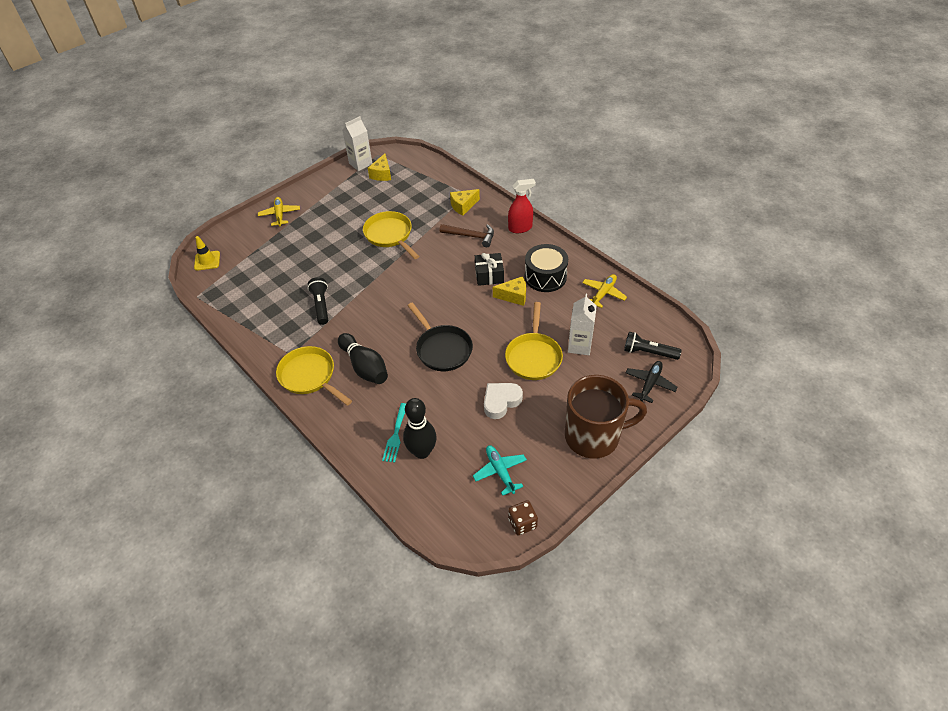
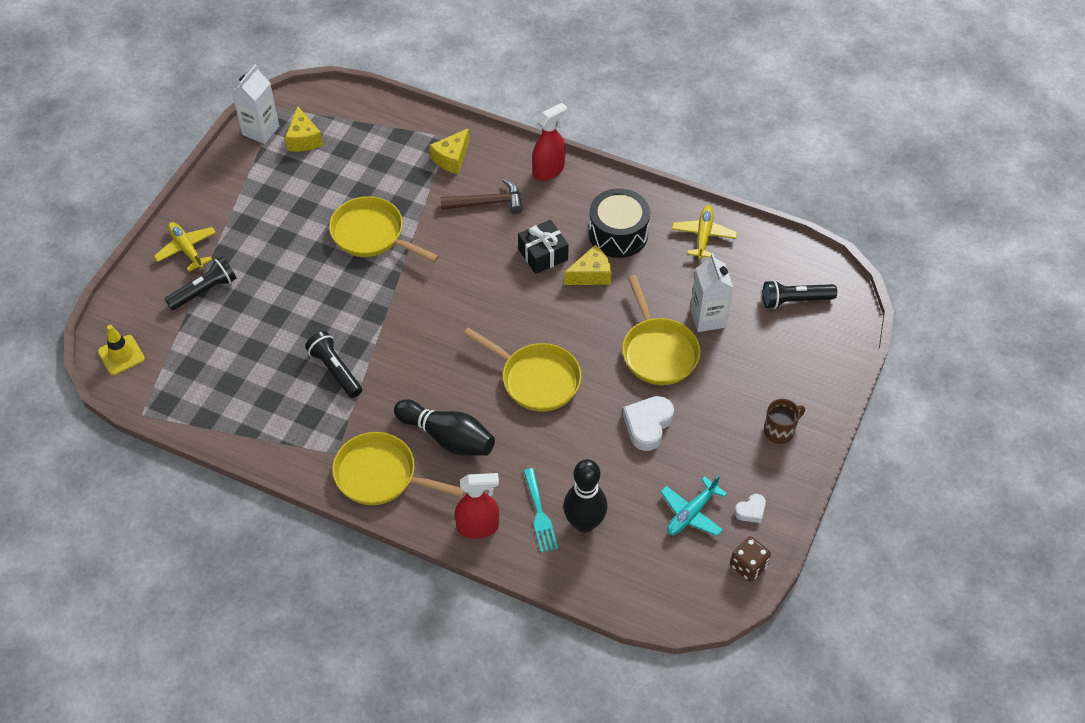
camera: 25 degrees left, 5 degrees up
(275, 239) = (204, 291): none -> black flashlight
(351, 430) = (478, 527): none -> red spray bottle
(442, 349) = (536, 379): black pan -> yellow pan
(500, 471) = (691, 513): turquoise plane -> turquoise plane turned 90 degrees counterclockwise
(544, 484) = (751, 511): none -> white heart
(593, 436) = (779, 431): brown mug -> brown mug, size x0.43
(650, 383) = (814, 341): black plane -> none

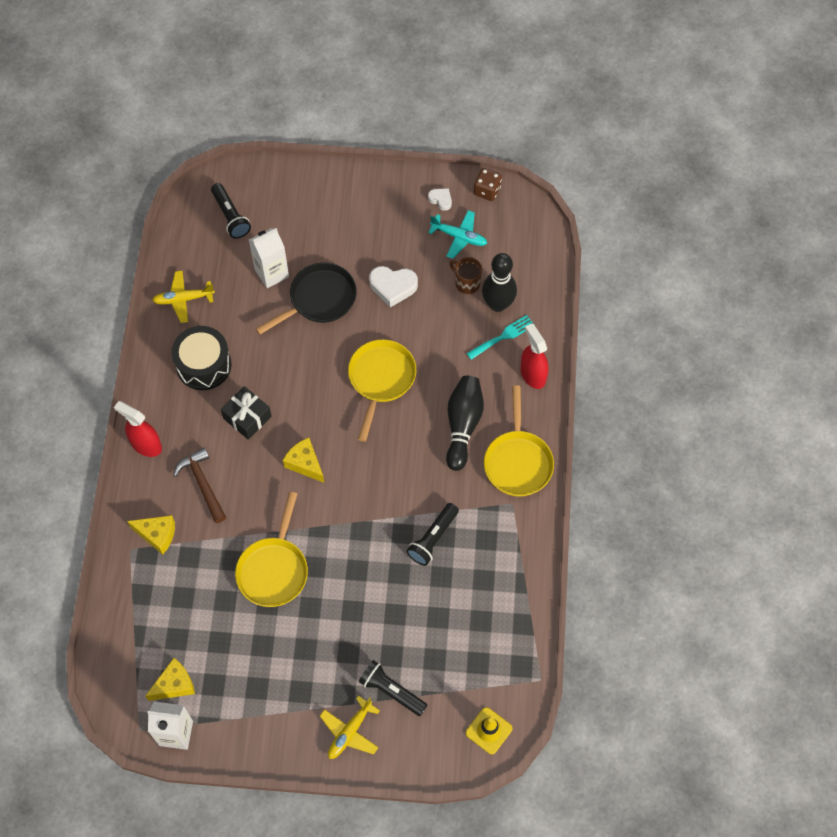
camera: 110 degrees left, 10 degrees up
(591, 275) = (257, 372): yellow cheese -> yellow cheese (305, 464)
(658, 351) = (319, 299): yellow pan -> black pan
(779, 431) = (363, 198): brown mug -> brown mug (467, 283)

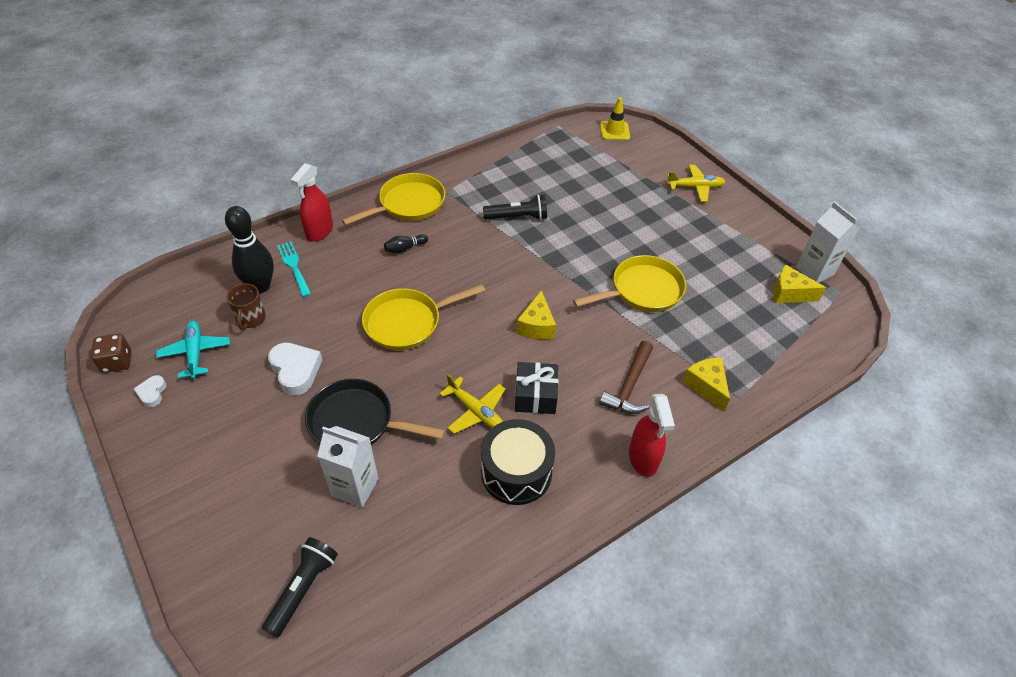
camera: 130 degrees left, 15 degrees down
(183, 299) = (456, 553): yellow plane -> yellow plane (476, 411)
(391, 691) = (646, 182): black flashlight -> none
(463, 425) = (405, 248): black bowling pin -> black bowling pin, size x0.47
(503, 336) = (294, 266): turquoise fork -> turquoise fork turned 45 degrees clockwise

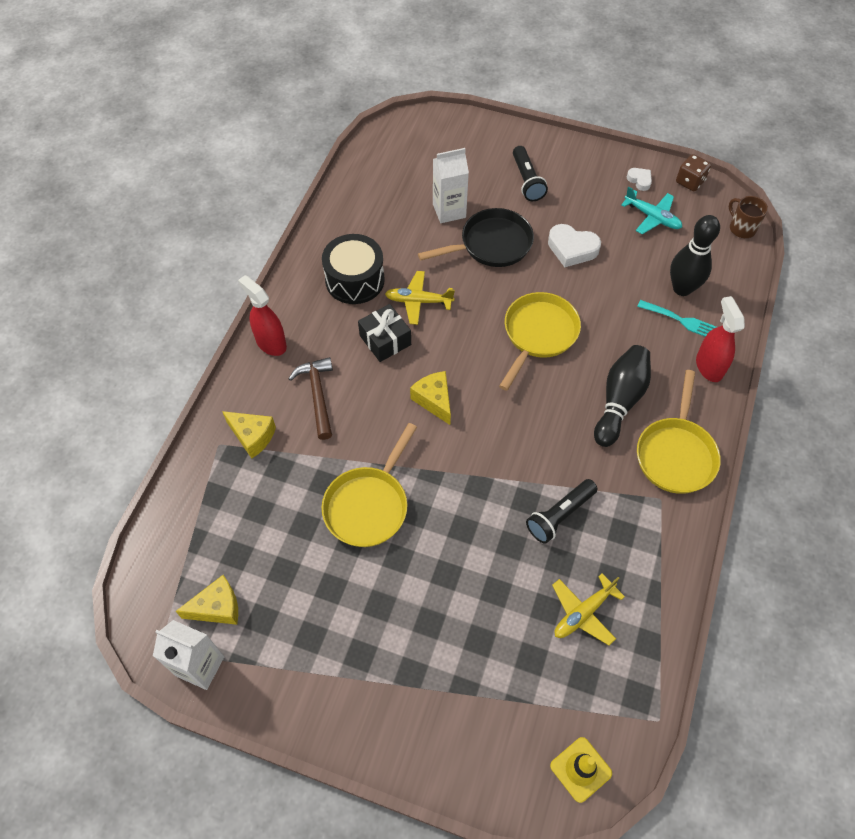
camera: 145 degrees right, 10 degrees up
(250, 319) = (652, 261): brown mug -> brown mug (741, 228)
(303, 589) = (422, 153): black flashlight -> black flashlight (527, 181)
(405, 248) = (619, 401): black bowling pin -> black bowling pin, size x2.12
(695, 187) = (406, 722): yellow plane -> yellow plane (583, 613)

